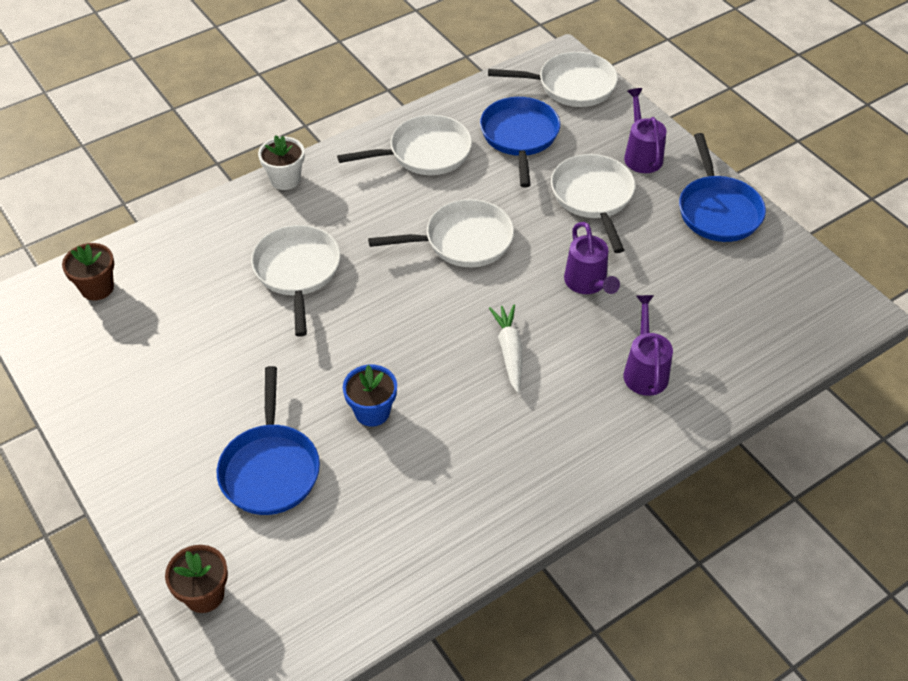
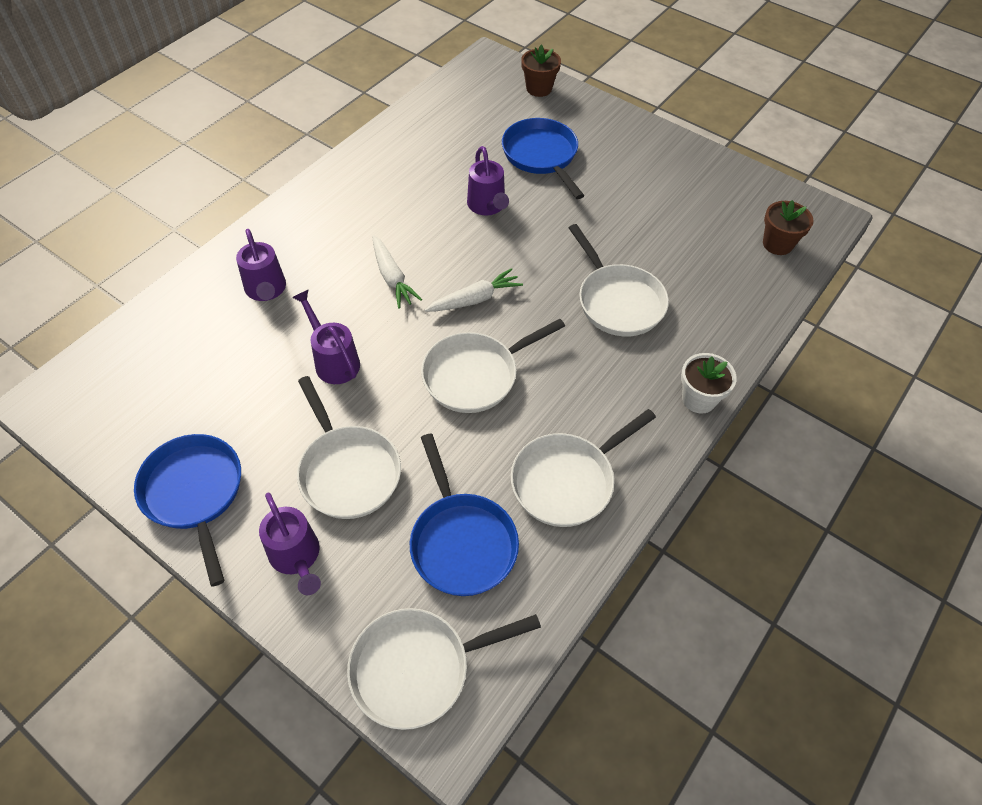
camera: 160 degrees right, 5 degrees up
(372, 412) = (487, 206): blue flower pot -> purple watering can
(434, 308) = (475, 299): none -> white carrot

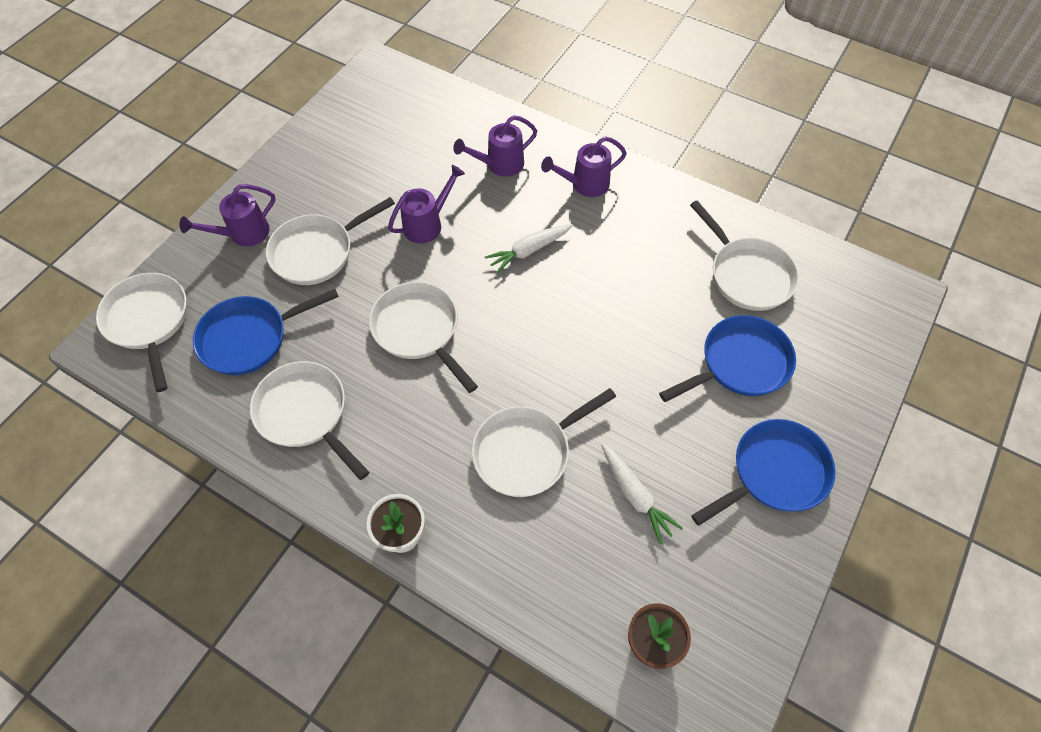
camera: 85 degrees right, 5 degrees up
(195, 494) = (299, 165): blue pan -> blue pan (774, 473)
(452, 136) = (747, 274): none -> white pan
(475, 299) = (511, 320): white carrot -> white carrot (635, 496)
(487, 206) = (643, 318): purple watering can -> purple watering can (584, 184)
(539, 88) = (865, 352): brown flower pot -> none

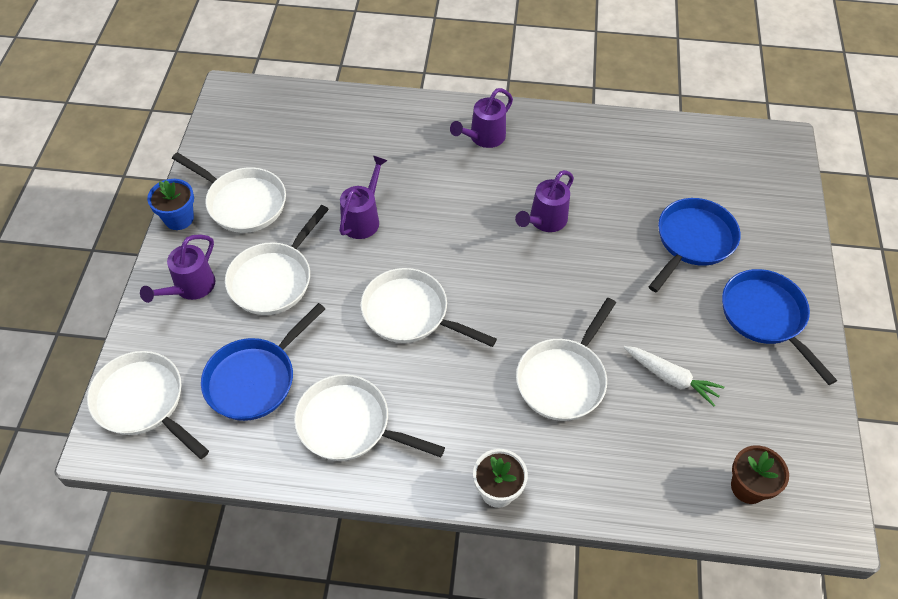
camera: 25 degrees left, 5 degrees down
(269, 167) = (179, 218): none -> blue flower pot
(499, 164) = (398, 145): purple watering can -> purple watering can (544, 221)
(529, 251) = (467, 211): white carrot -> none
(747, 274) = (658, 168): white pan -> white pan (242, 202)
(774, 473) = (766, 317): blue pan -> blue pan turned 60 degrees counterclockwise

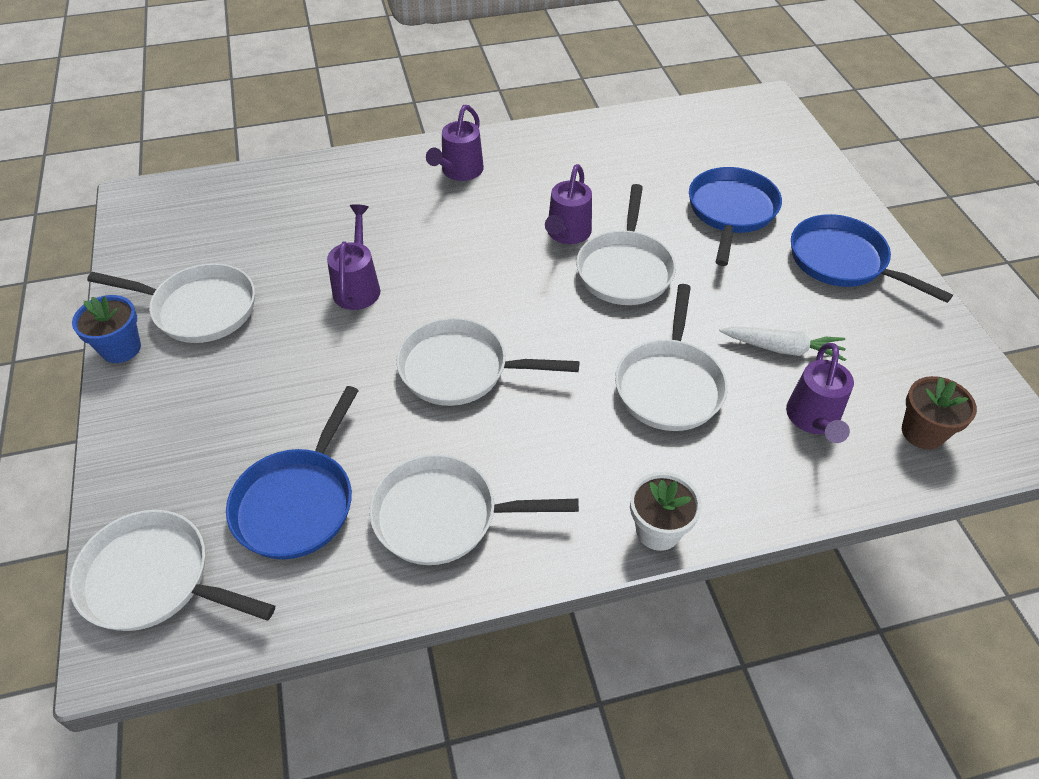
camera: 20 degrees left, 5 degrees down
(190, 288) = (167, 422): purple watering can -> purple watering can (813, 420)
(274, 279) = (274, 381): white pan -> white pan (625, 269)

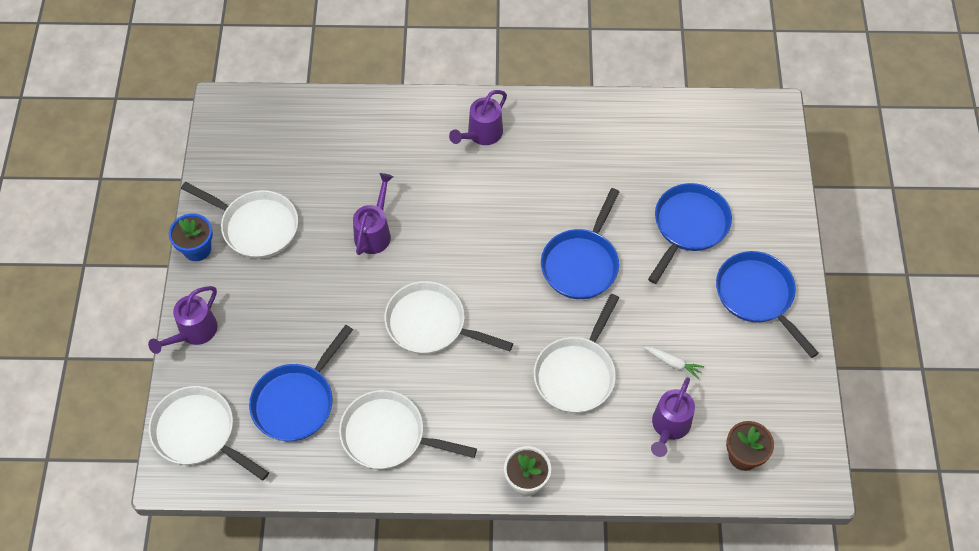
camera: 15 degrees right, 10 degrees up
(567, 234) = (548, 219): purple watering can -> purple watering can (193, 332)
(625, 269) = (581, 263): white pan -> blue pan
(782, 349) = (673, 363): white carrot -> white carrot, size x0.66

